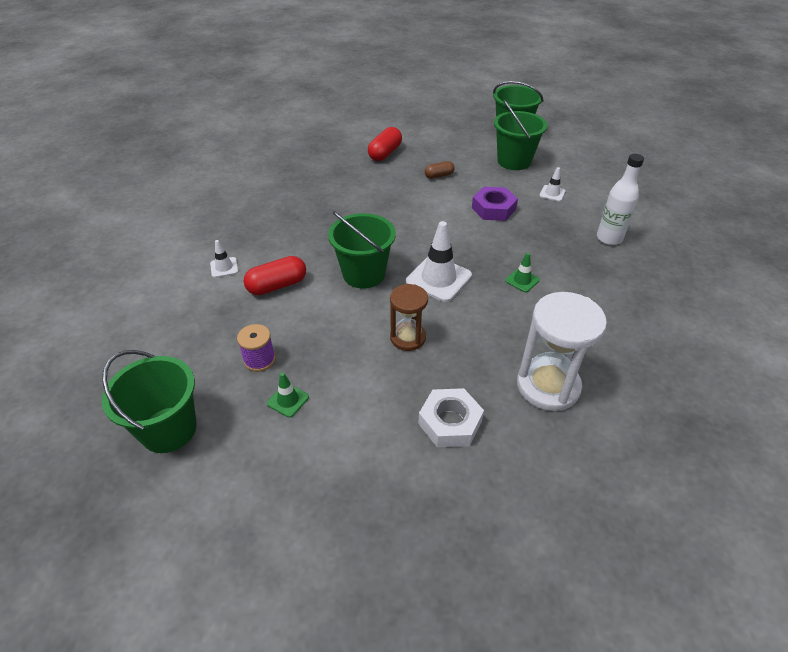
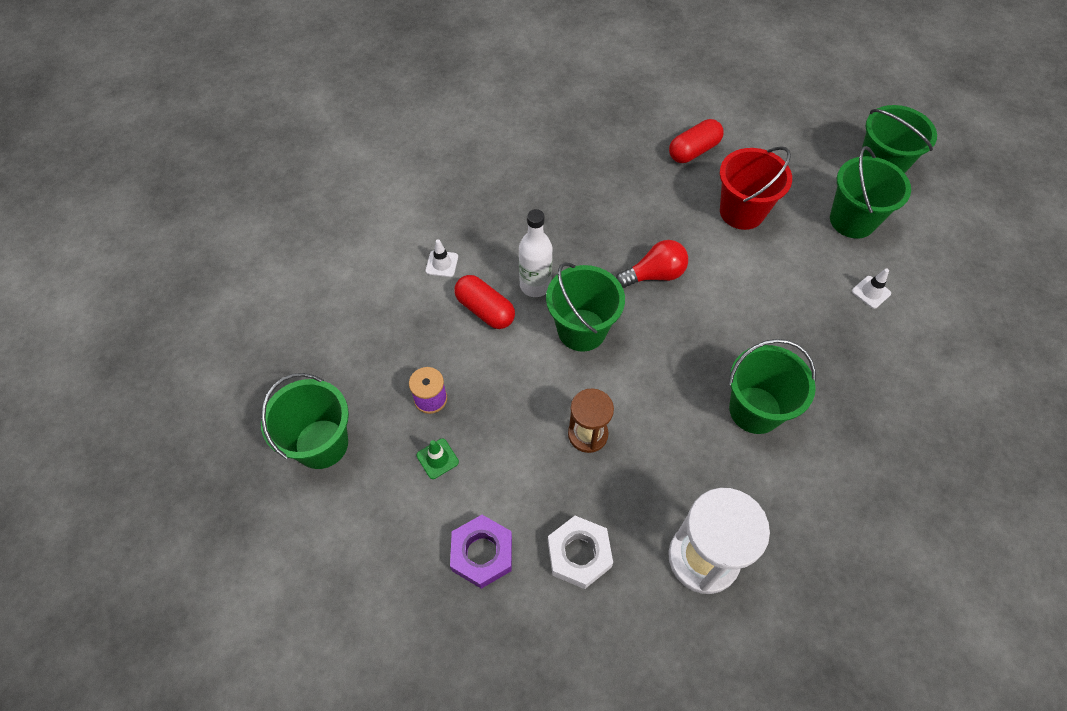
camera: 25 degrees right, 15 degrees up
(277, 285) = (485, 310): red capsule -> red capsule turned 45 degrees clockwise
(399, 226) = (654, 275): none -> red light bulb
(438, 279) = (660, 369): white traffic cone -> none
(439, 176) = (742, 212): brown capsule -> red bucket
(493, 209) = (781, 289): purple nut -> purple nut (482, 553)
(522, 280) = (755, 410): green traffic cone -> green bucket
(609, 238) = (901, 390): white bottle -> white bottle (535, 285)

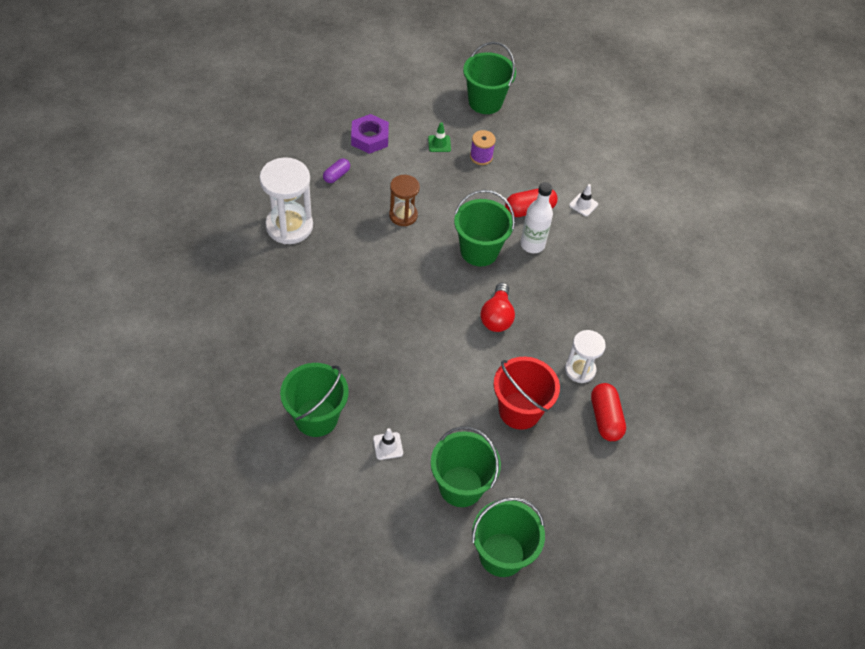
camera: 115 degrees right, 5 degrees down
(579, 554) = (336, 175): white nut -> purple capsule
(659, 186) = (580, 370): none -> white hourglass
(755, 410) = (354, 308): green bucket -> green bucket (316, 417)

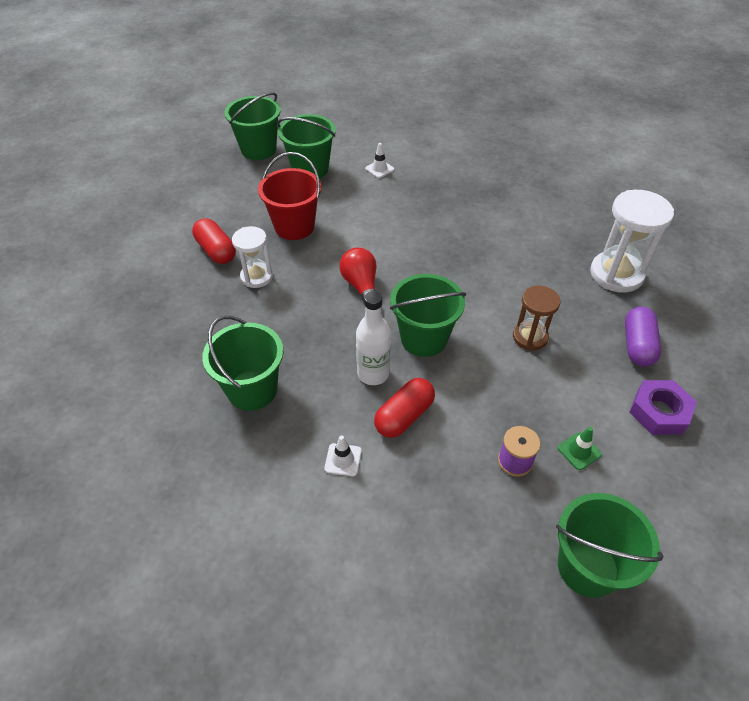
camera: 155 degrees right, 5 degrees down
(316, 417) = (444, 164): green bucket -> green bucket (252, 390)
(336, 175) = (637, 345): purple capsule -> purple capsule, size x1.61

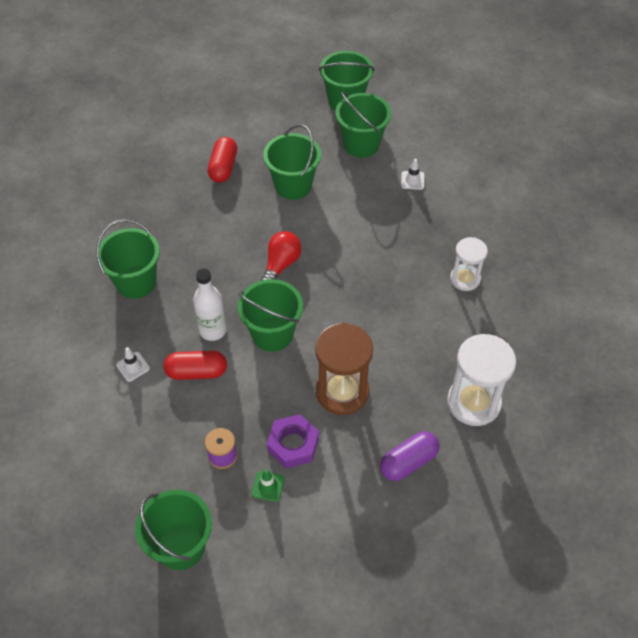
camera: 45 degrees right, 5 degrees up
(256, 276) = (225, 206): white hourglass -> white hourglass (465, 279)
(294, 226) = (293, 185): red bucket -> green bucket
(530, 337) = (342, 392): brown hourglass -> brown hourglass, size x1.63
(659, 412) = (355, 513): purple nut -> purple nut (293, 444)

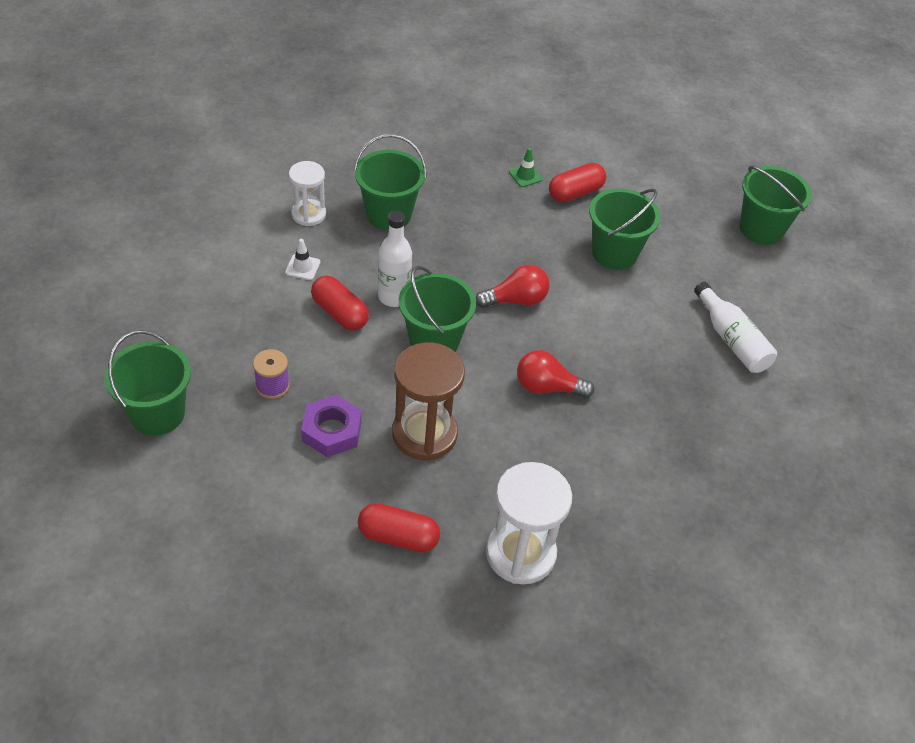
camera: 45 degrees right, 5 degrees down
(268, 486) = (271, 439): green traffic cone -> green traffic cone (525, 176)
(361, 144) = (725, 273): green bucket -> none
(365, 299) = (547, 387): none -> red light bulb
(408, 462) = (398, 537): purple capsule -> red capsule
(412, 180) = (731, 339): white traffic cone -> white bottle
(465, 279) = (662, 456): white hourglass -> white hourglass (308, 214)

